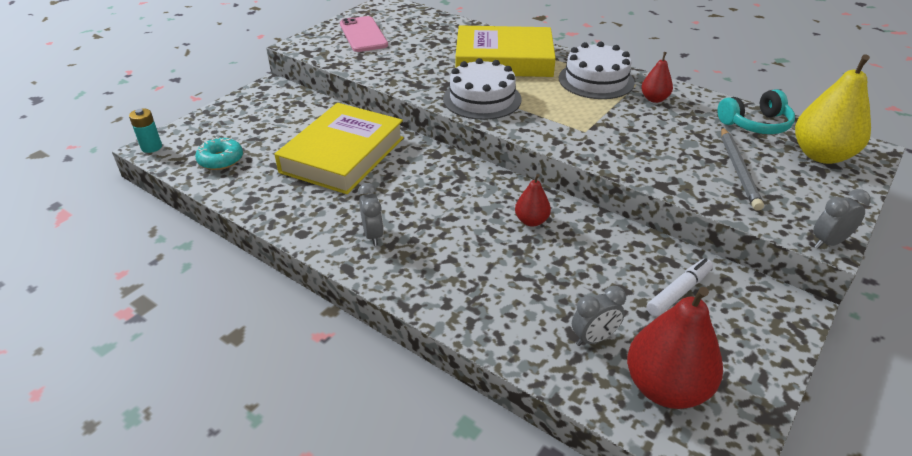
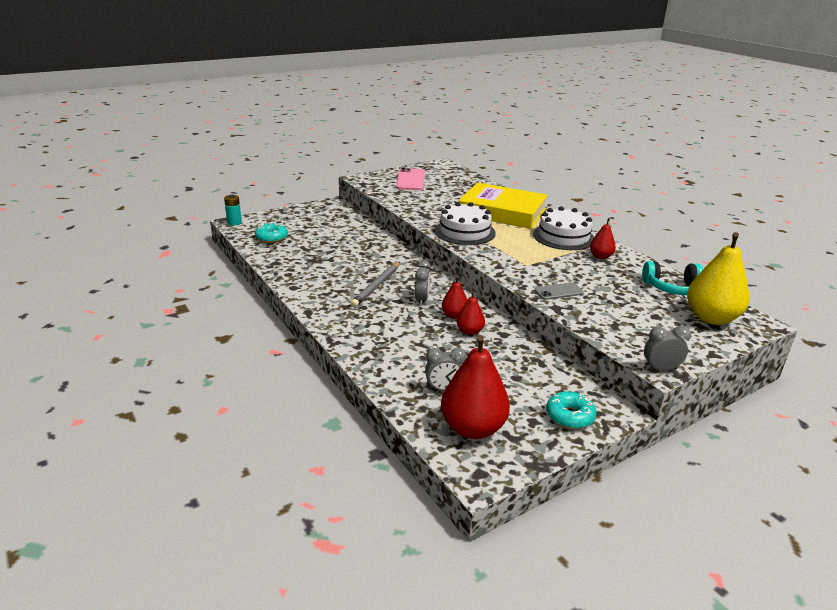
camera: 20 degrees right, 10 degrees down
(343, 155) = (352, 251): yellow book -> none
(373, 235) = (338, 298): grey clock -> grey clock (422, 300)
(564, 240) = (469, 331): none -> red pear
(647, 161) = (558, 291): none -> grey phone
(678, 292) = (530, 380): white marker -> none
(738, 170) = (628, 312): grey pencil -> grey pencil (376, 286)
(754, 330) = (569, 416): none -> turquoise donut

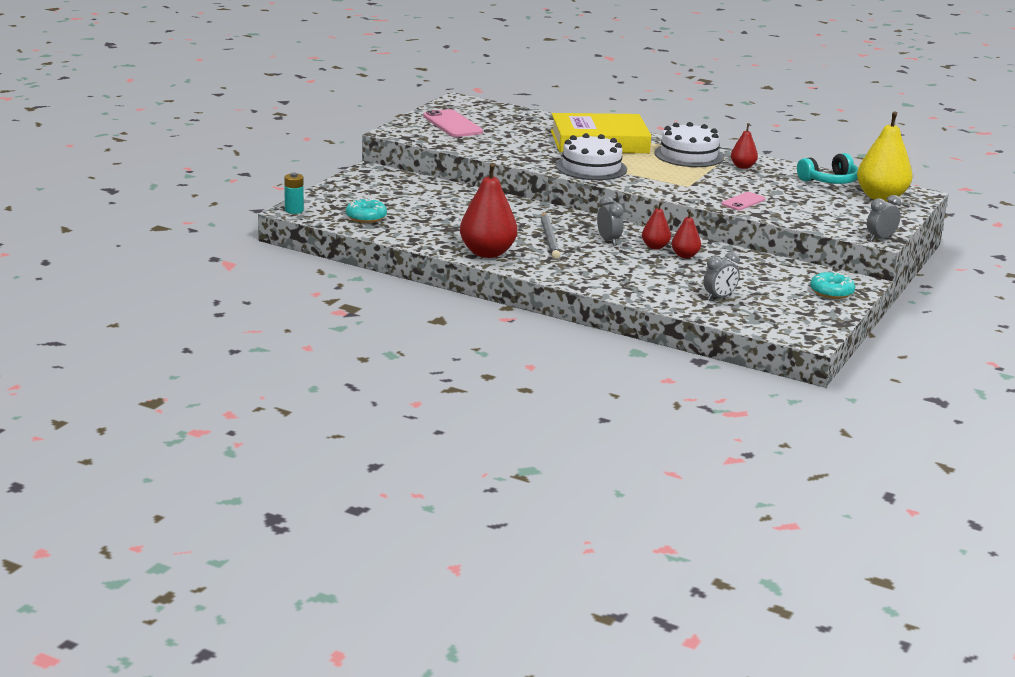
camera: 30 degrees left, 5 degrees down
(472, 428) = (772, 315): red pear -> red pear (487, 253)
(558, 291) = (743, 202): grey phone -> pink phone

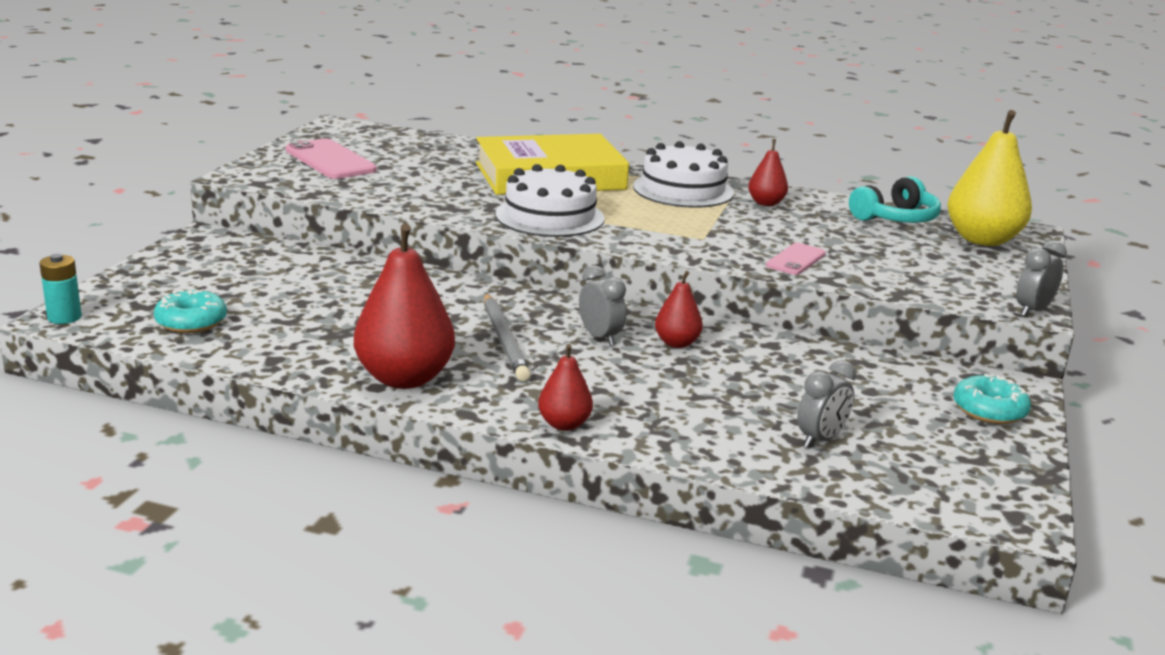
camera: 10 degrees left, 0 degrees up
(685, 255) = (729, 356): red pear -> red pear (564, 424)

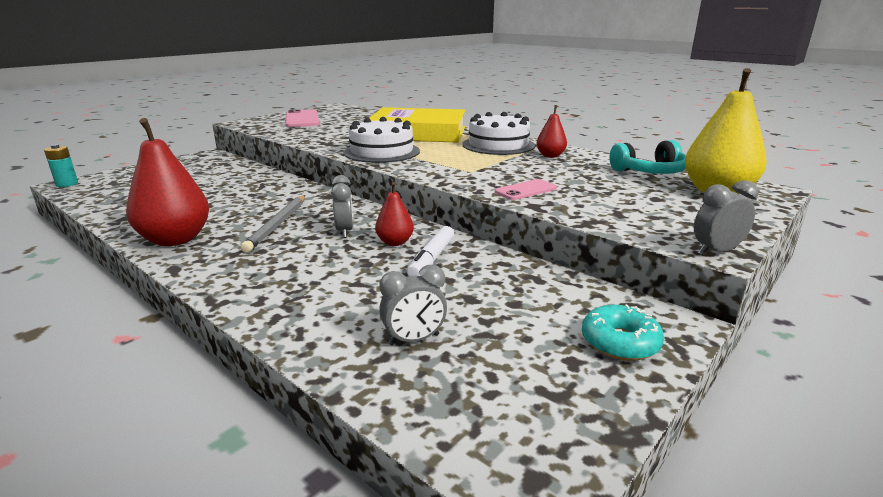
camera: 25 degrees right, 0 degrees up
(191, 322) = (121, 193): turquoise donut -> none
(564, 424) = (225, 288): red pear -> none
(740, 357) = (431, 259): none -> white marker

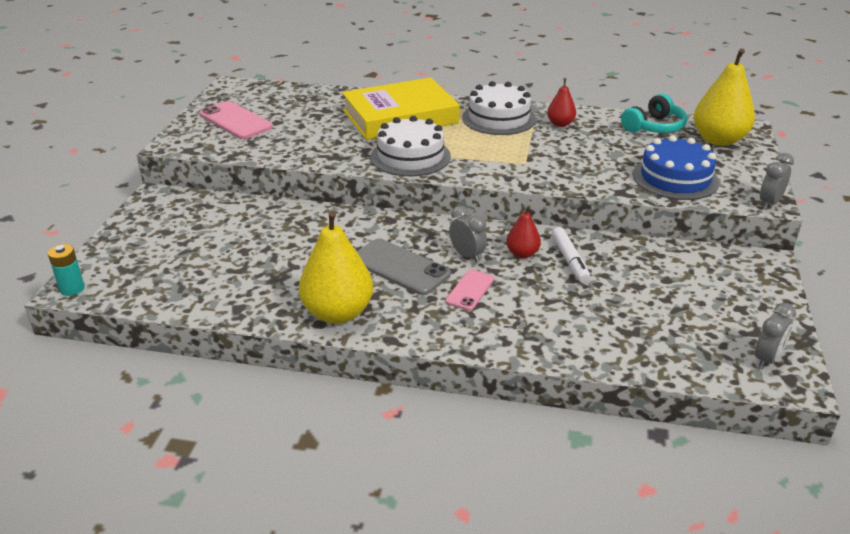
camera: 30 degrees left, 10 degrees up
(175, 239) = (338, 313): red pear -> yellow pear
(277, 225) = (400, 267): grey pencil -> grey phone
(414, 340) = (643, 329): grey clock -> grey clock (767, 359)
(525, 190) = (595, 176): pink phone -> pink phone (470, 290)
(615, 208) = (675, 178): none -> blue cake
(620, 342) = (751, 286): turquoise donut -> none

